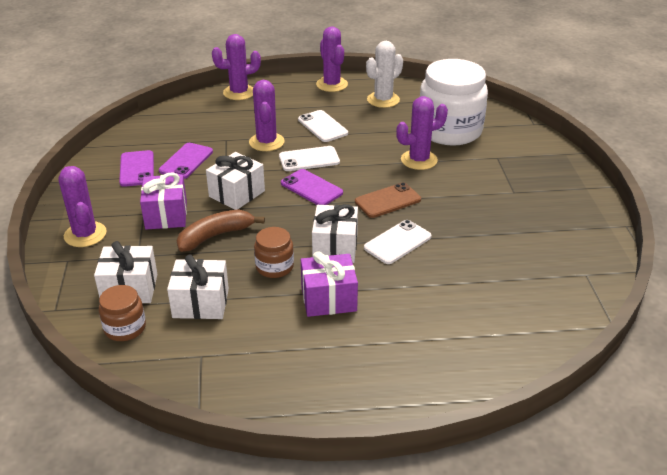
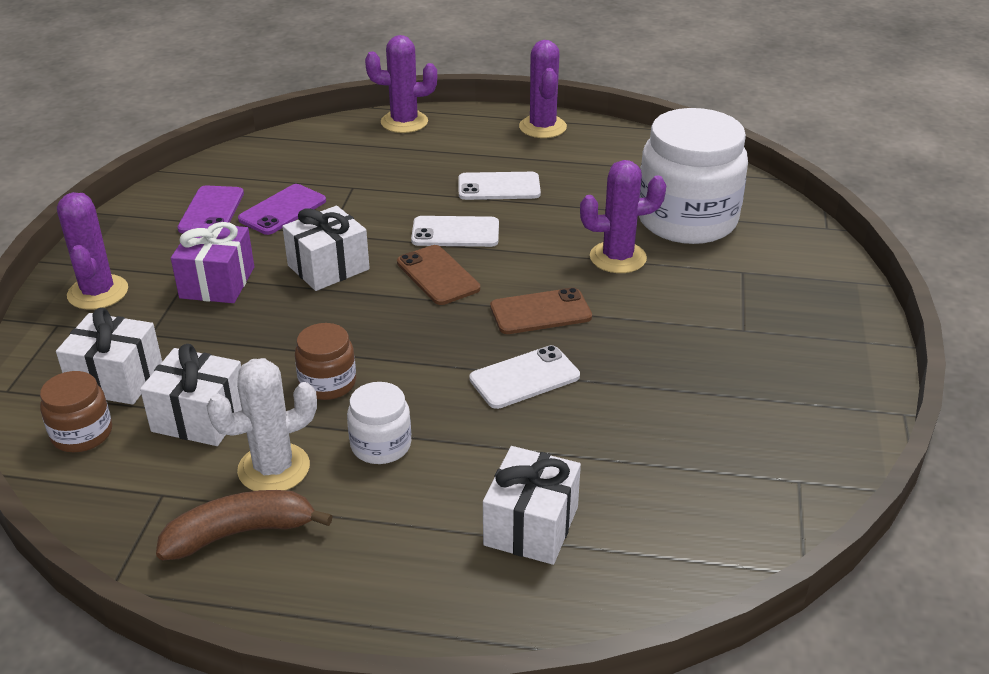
camera: 15 degrees right, 0 degrees up
(215, 236) = (268, 323): brown banana -> brown banana (240, 533)
(266, 142) = (407, 199): purple cactus -> none
(311, 188) = (438, 275): purple phone -> brown phone
(322, 126) = (499, 187): white phone -> white phone turned 75 degrees counterclockwise
(328, 299) = (381, 445): purple gift -> white jar
(335, 247) = (428, 369): white gift -> white gift (531, 526)
(383, 100) = (608, 159): white cactus -> white cactus (274, 468)

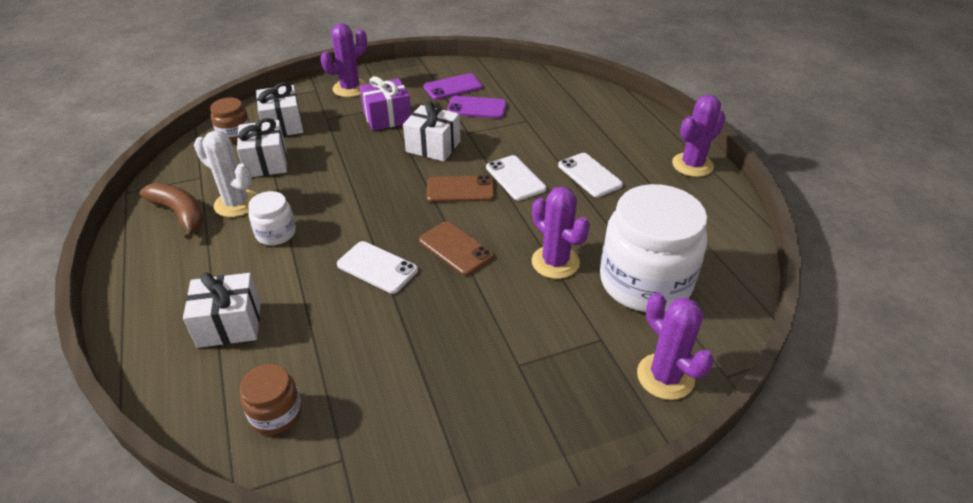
camera: 60 degrees right, 5 degrees up
(327, 383) = (321, 191): brown jar -> brown jar (276, 414)
(404, 122) = (625, 108): purple cactus -> purple cactus (665, 376)
(438, 275) = (460, 190): brown phone -> brown phone turned 60 degrees clockwise

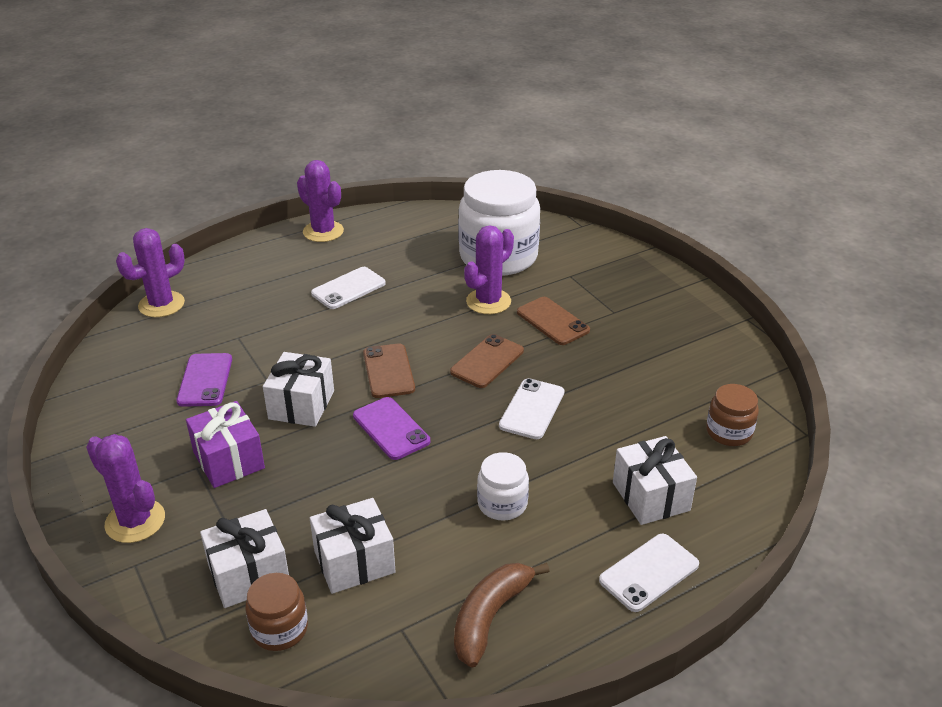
camera: 100 degrees left, 5 degrees down
(236, 203) = (454, 562): white cactus -> none
(453, 87) = (144, 409): purple phone -> purple phone (391, 428)
(510, 306) = (552, 321): none -> brown phone
(515, 178) = (360, 335): white phone -> white phone (649, 572)
(665, 376) = (594, 248): purple cactus -> purple cactus (161, 304)

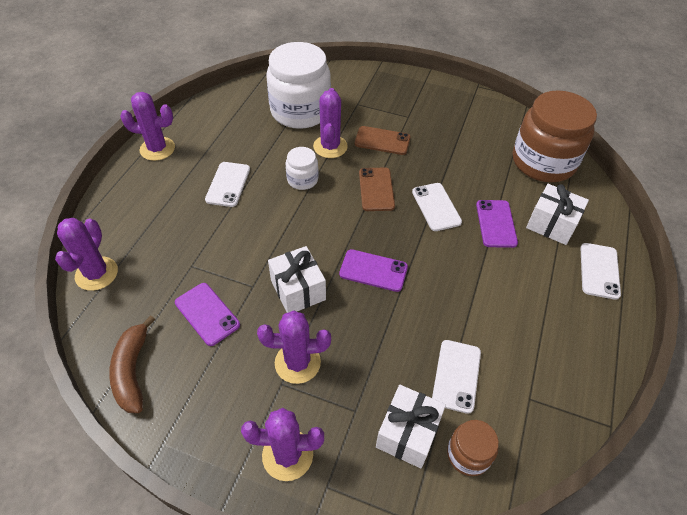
camera: 40 degrees left, 15 degrees up
(229, 460) = (297, 362): purple gift -> purple cactus
(354, 561) = (456, 376): white gift -> white phone
(388, 371) = (325, 231): brown phone -> none
(490, 617) = (562, 354): brown banana -> brown banana (132, 371)
(502, 504) = (489, 279): white jar -> white jar (302, 179)
(581, 459) = (496, 223): none -> purple phone
(729, 432) = (543, 162): brown jar -> brown jar, size x2.13

